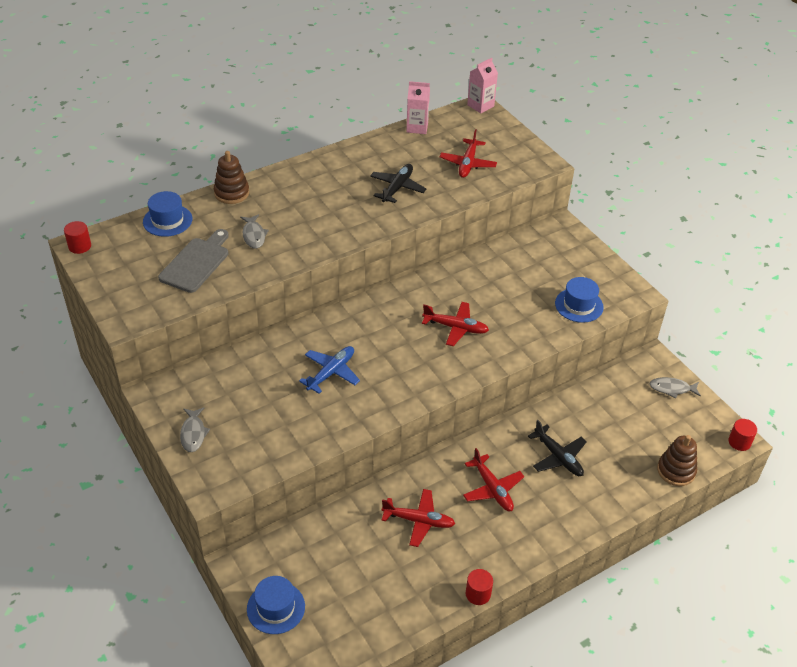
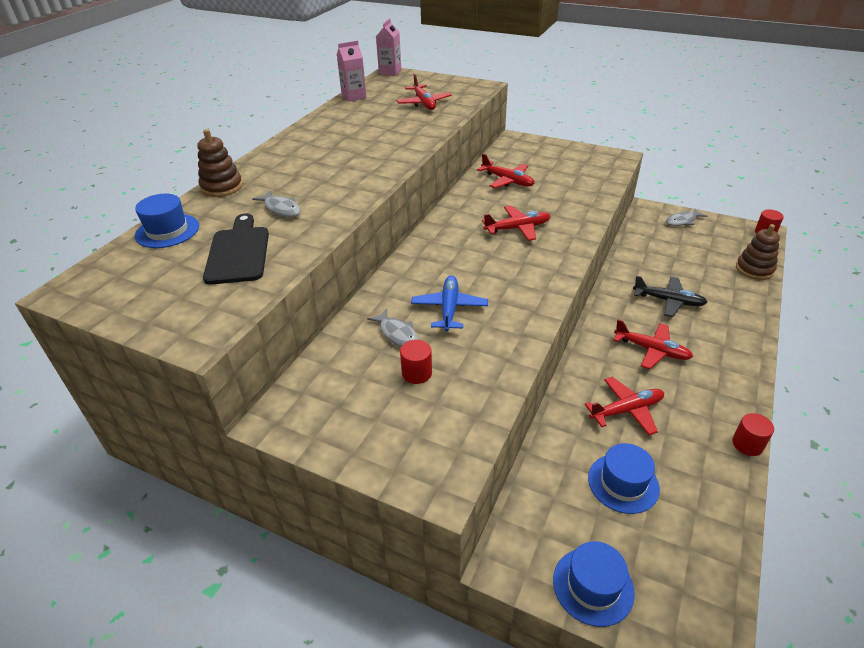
camera: 30 degrees left, 5 degrees down
(80, 246) = (68, 292): red cylinder -> red cylinder (417, 373)
(193, 434) = (361, 436): grey fish -> grey fish (397, 334)
(196, 263) = (238, 252): grey cutting board -> black cutting board
(397, 188) = (383, 134): black plane -> none
(501, 273) = (507, 181): none -> red plane
(579, 305) = (589, 178): blue hat -> blue hat (623, 483)

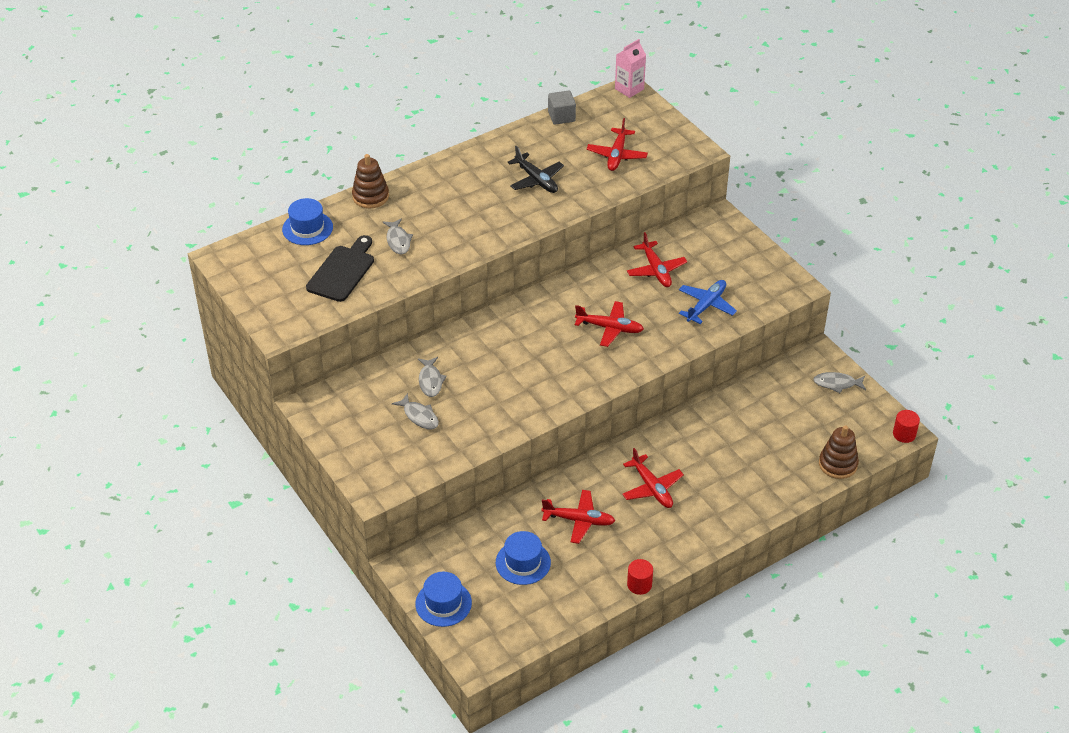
camera: 30 degrees right, 5 degrees up
(354, 96) = (561, 116): pink carton -> grey cube
(417, 373) = (419, 416): red cylinder -> grey fish
(449, 308) = (485, 377): blue plane -> blue plane (706, 305)
(668, 301) = (718, 455): black plane -> black plane (536, 180)

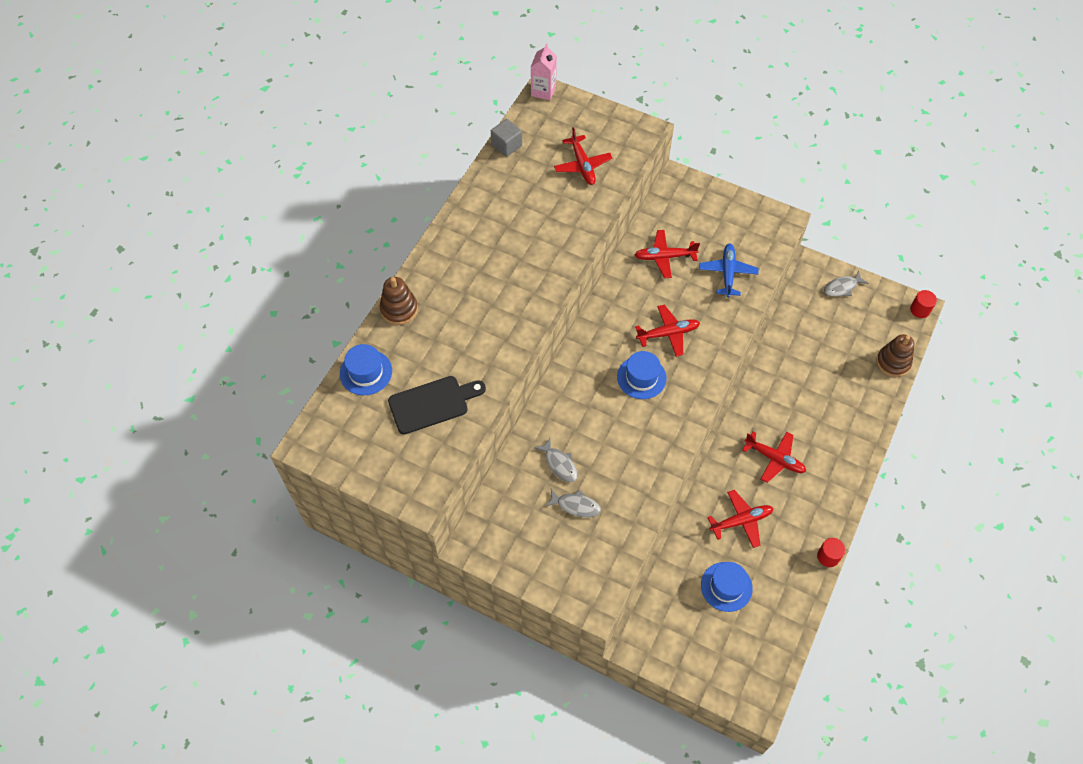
camera: 30 degrees left, 15 degrees up
(342, 271) = (432, 404): black cutting board -> black cutting board turned 75 degrees clockwise
(398, 241) = (459, 346): grey fish -> none
(443, 603) = (692, 663): blue hat -> blue hat (641, 377)
(536, 180) = (533, 222): black plane -> none
(656, 270) = (664, 257): red plane -> red plane turned 135 degrees clockwise

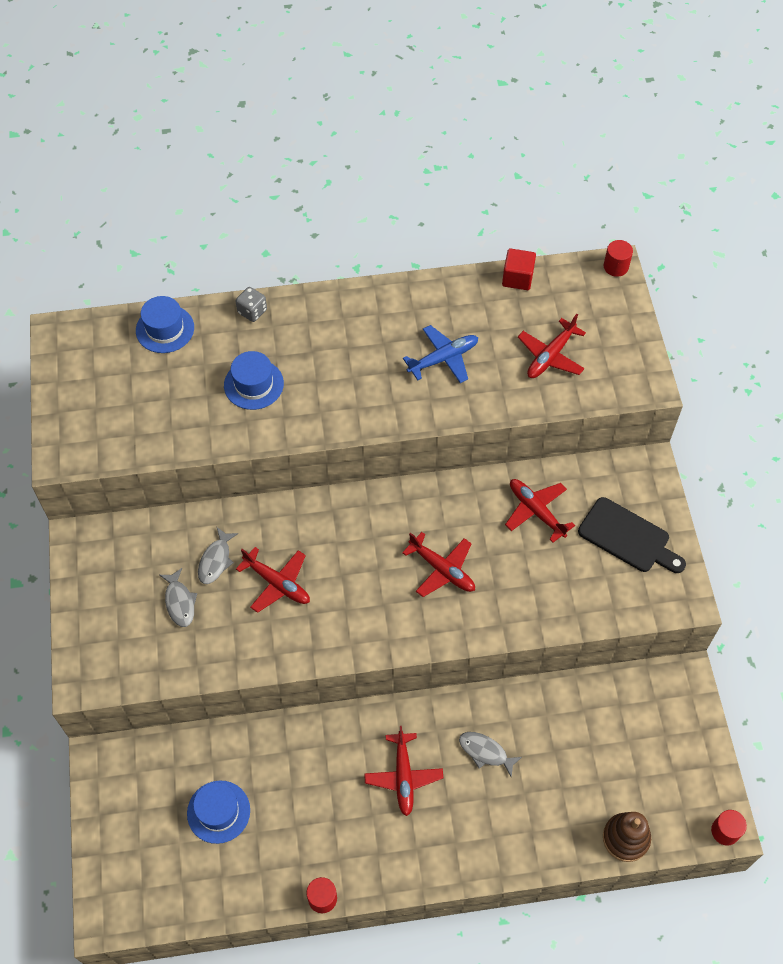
camera: 55 degrees right, 0 degrees up
(399, 309) = (252, 311): brown stacking toy -> grey dice
(432, 404) = (169, 401): black cutting board -> black cutting board (628, 537)
(506, 145) = (517, 278): grey cube -> red cube
(543, 91) = (616, 266): pink carton -> red cylinder
(641, 377) = (369, 575): blue hat -> blue hat (253, 384)
(727, 273) = (566, 583): blue plane -> blue plane (443, 358)
(741, 521) = (304, 784): red plane -> red plane (277, 583)
(842, 287) = (684, 727): grey fish -> grey fish (485, 752)

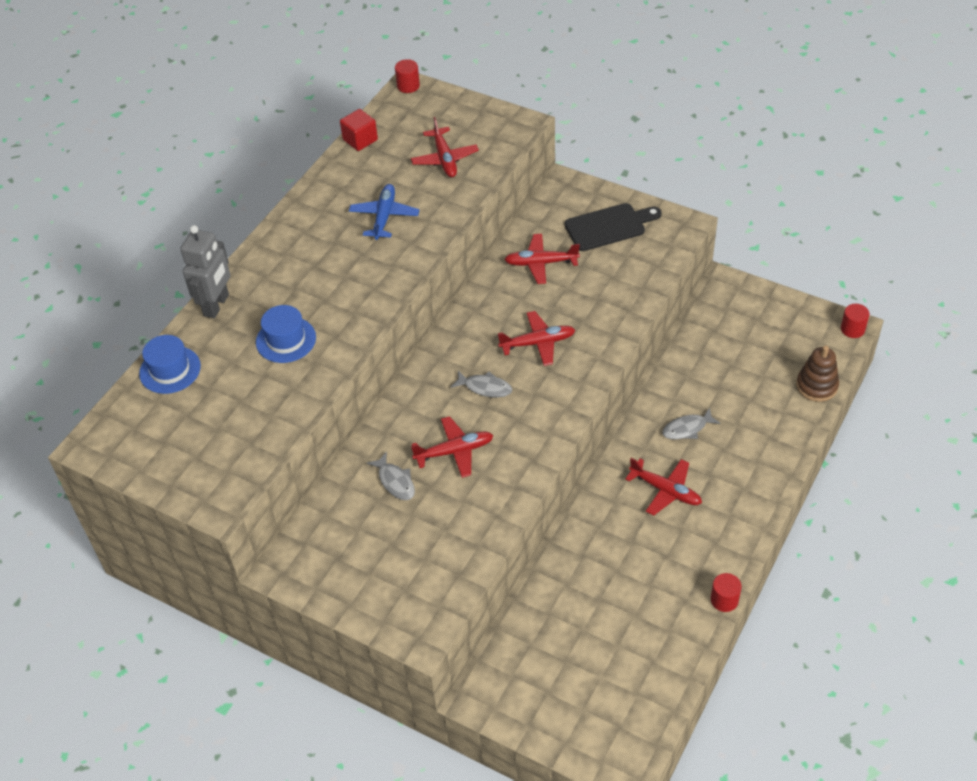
camera: 50 degrees left, 10 degrees down
(179, 602) = (410, 527): grey fish -> grey fish (485, 388)
(218, 812) = (596, 633): blue hat -> none
(252, 311) = (216, 305): grey dice -> grey robot

